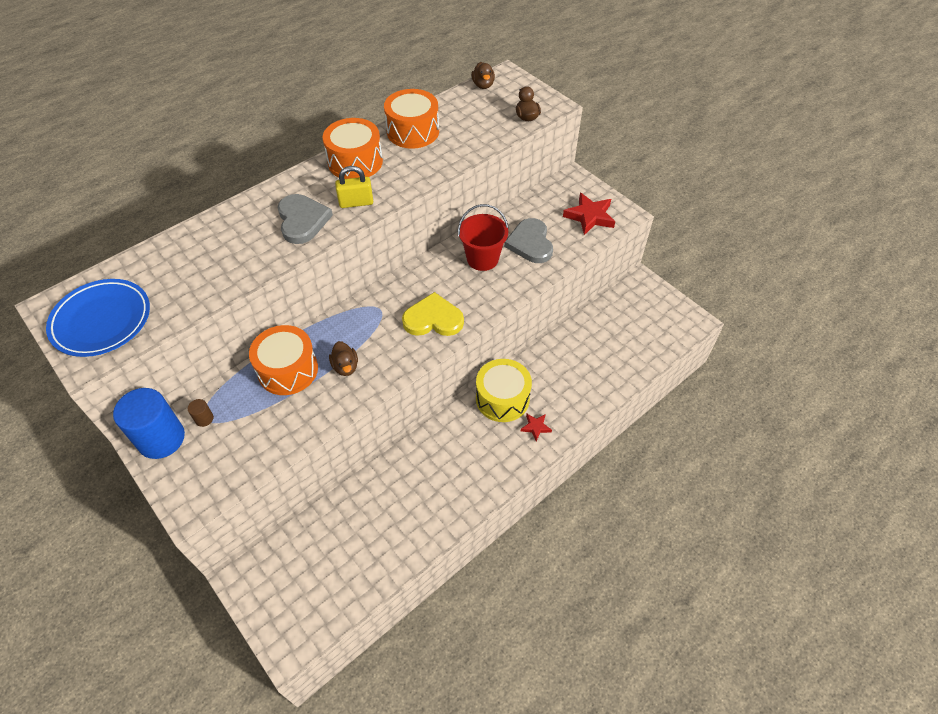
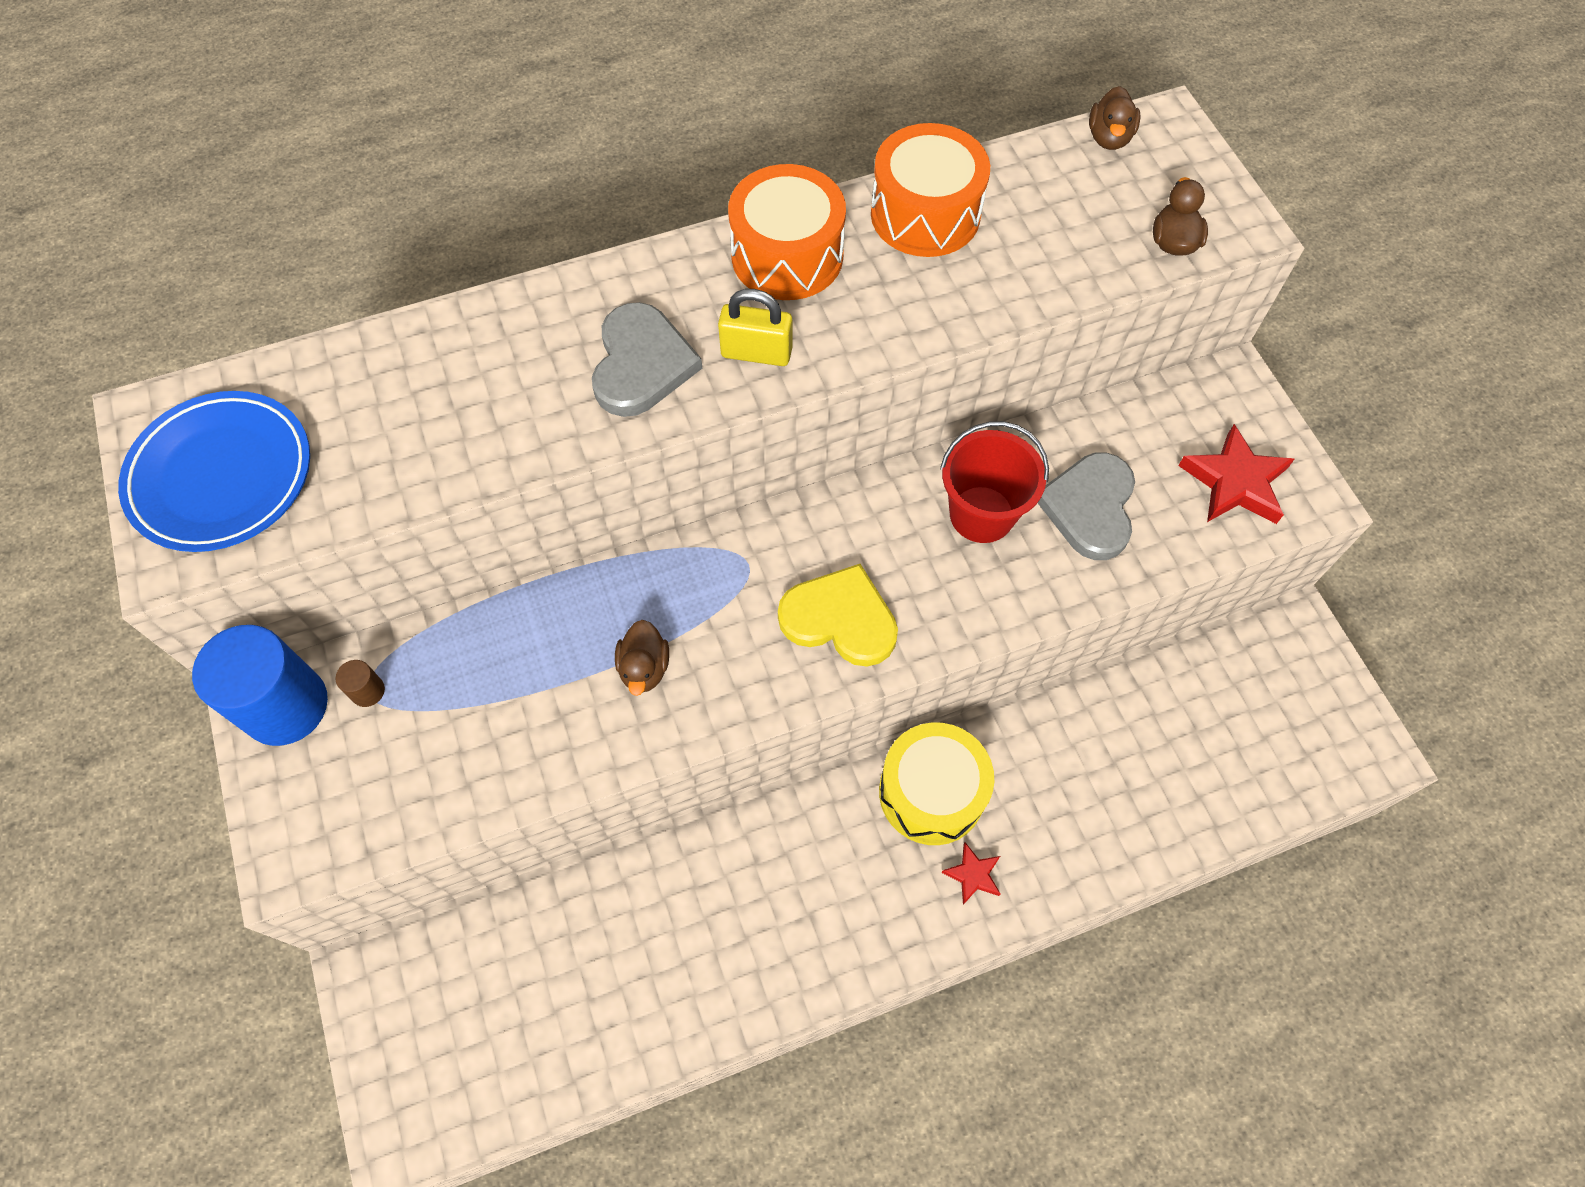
camera: 20 degrees right, 10 degrees up
(288, 370) = (541, 640): orange drum -> none

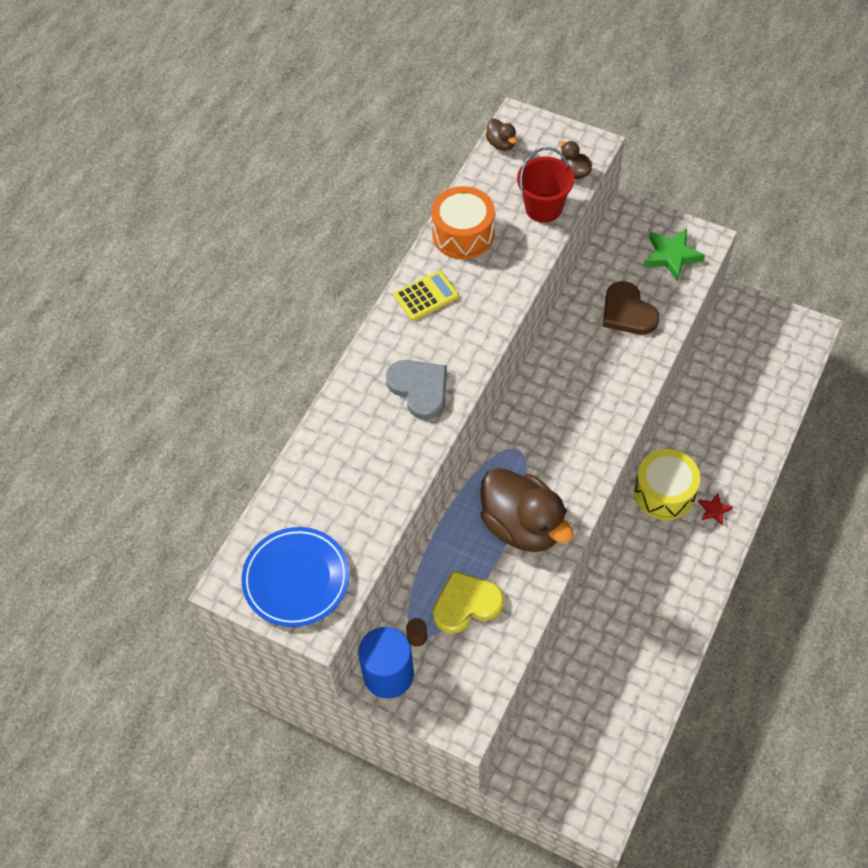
camera: 40 degrees left, 5 degrees down
(644, 668) = (522, 526): brown duck -> brown duck, size x2.35
(756, 353) = (461, 346): yellow padlock -> none
(787, 256) = (426, 296): orange drum -> yellow calculator
(840, 619) = (579, 439): yellow heart -> yellow heart (466, 604)
(981, 514) = (588, 350): red bucket -> red bucket (543, 208)
(1090, 507) = (627, 312): grey heart -> brown heart
(1235, 482) = (671, 256): red star -> green star

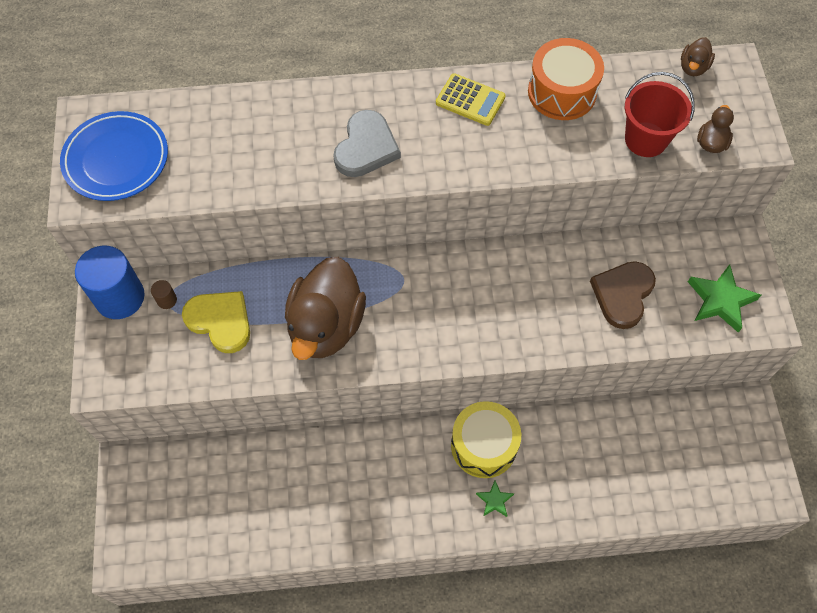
camera: 55 degrees right, 5 degrees up
(714, 510) = (494, 500): red star -> green star

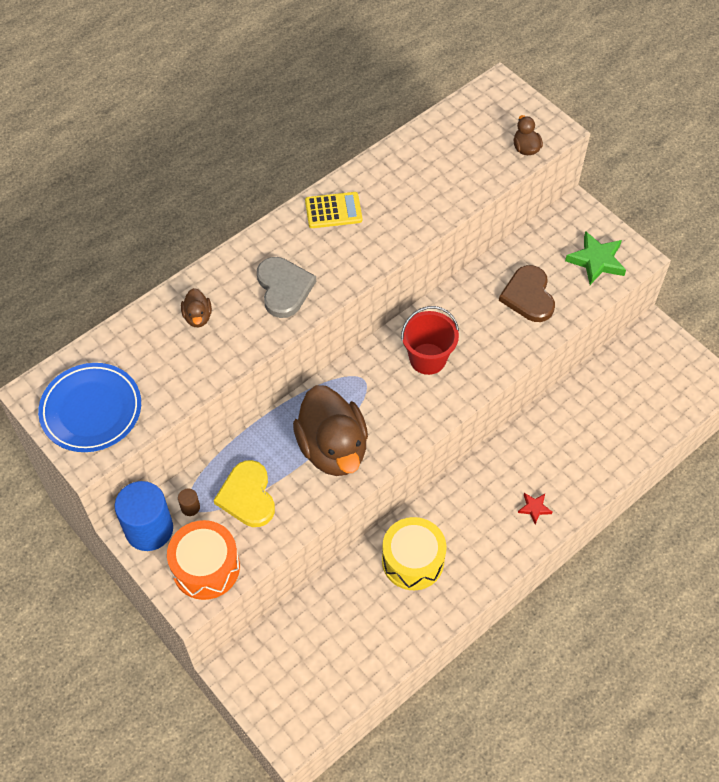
camera: 35 degrees left, 5 degrees down
(220, 321) = (247, 496): yellow heart -> yellow heart turned 105 degrees counterclockwise
(484, 445) = (496, 475): yellow drum -> yellow drum (413, 560)
(494, 500) = (534, 508): green star -> red star
(562, 92) = (395, 168): orange drum -> orange drum (206, 567)
(645, 139) = (480, 170): red bucket -> red bucket (427, 359)
(693, 67) = (472, 101): brown duck -> brown duck (198, 317)

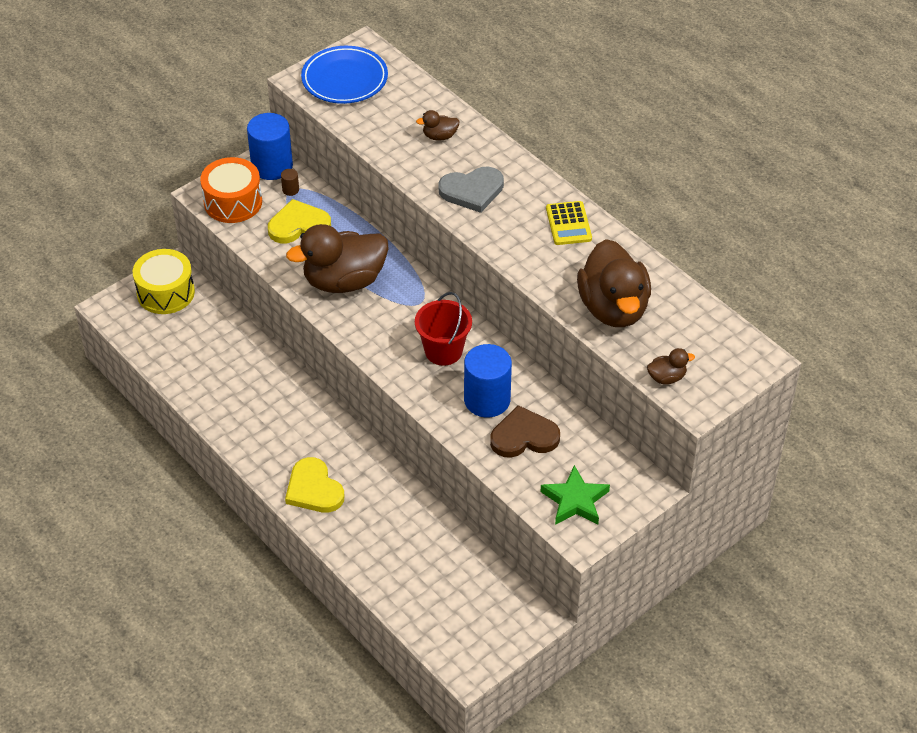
camera: 90 degrees right, 10 degrees down
(413, 560) = (264, 391): yellow drum -> yellow drum (165, 292)
(444, 181) = (613, 308): none -> brown duck
(487, 324) = (487, 400): none -> blue cylinder
(534, 508) = (314, 489): red star -> yellow heart

